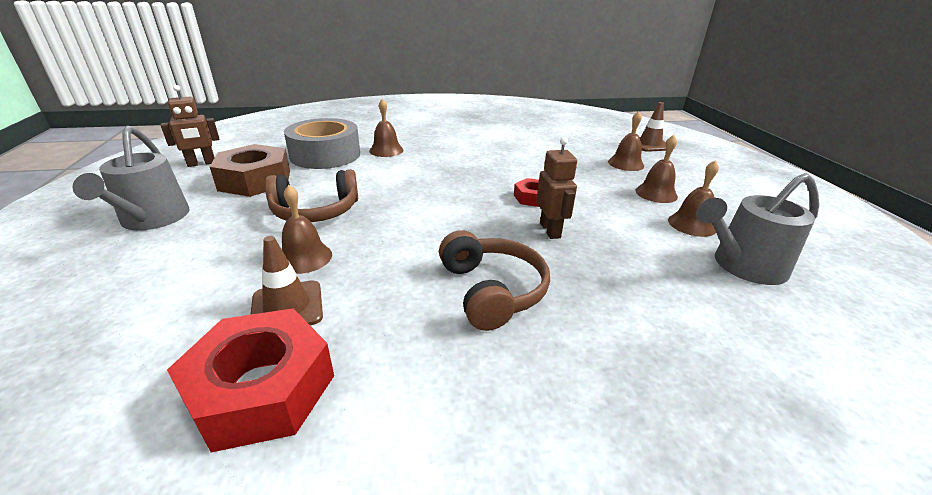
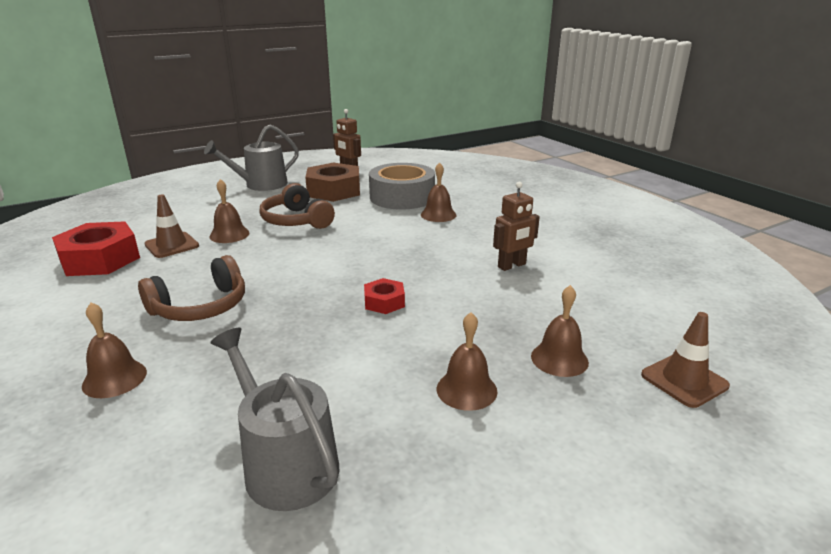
camera: 70 degrees right, 5 degrees down
(550, 230) = (314, 321): brown robot -> brown robot (512, 266)
(692, 224) = (383, 422): brown bell -> brown bell (114, 378)

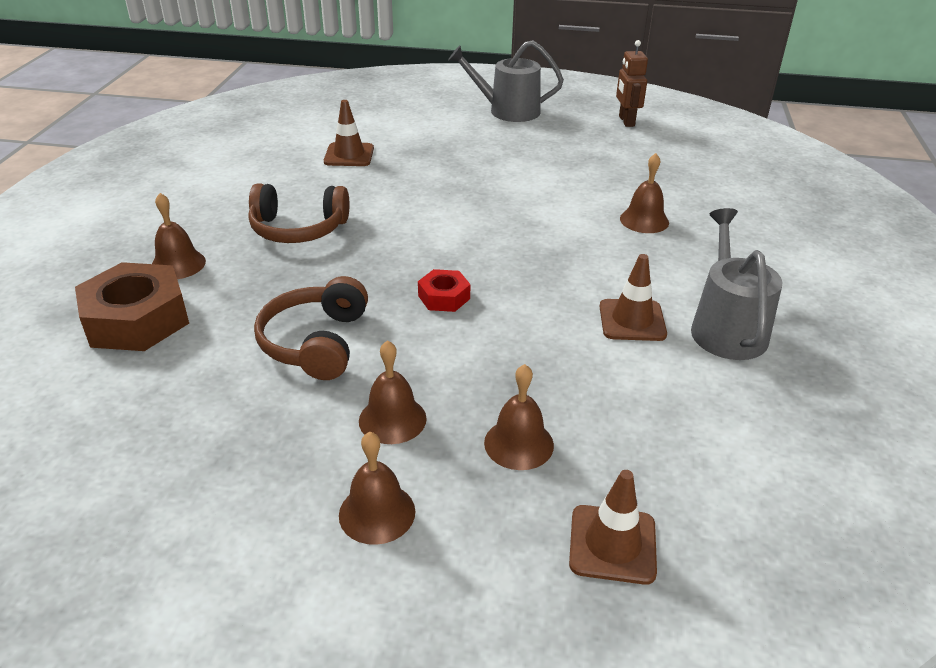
camera: 40 degrees right, 10 degrees up
(100, 259) = (284, 148): red nut -> none
(229, 234) = (407, 162): brown bell -> brown bell (377, 513)
(285, 464) = (193, 394): grey watering can -> grey watering can (726, 328)
(296, 220) = (485, 169): brown headphones -> brown headphones (316, 343)
(334, 191) = (571, 144): brown nut -> brown nut (137, 319)
(402, 197) = (635, 180): grey tape -> none
(512, 266) = (632, 320): brown robot -> brown traffic cone

